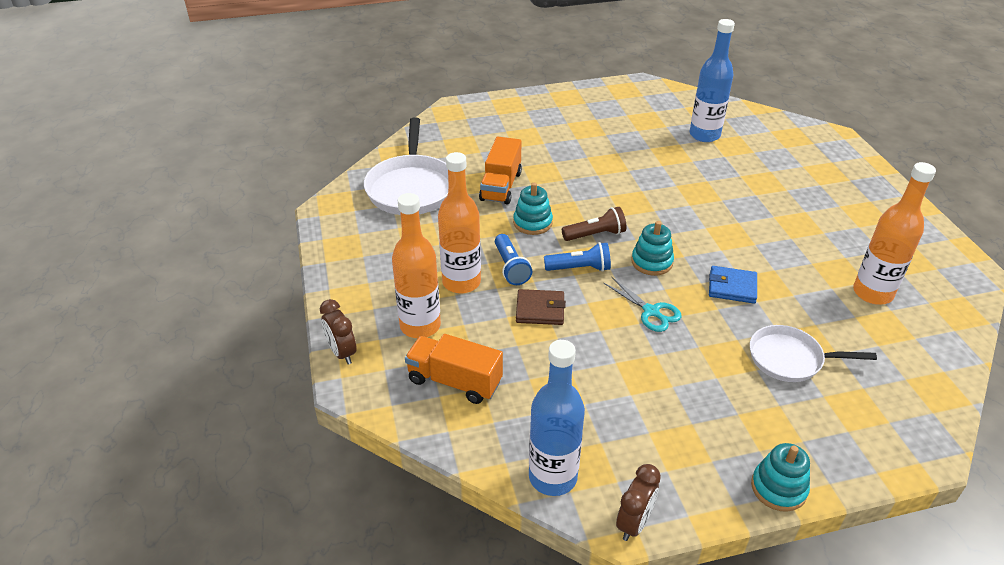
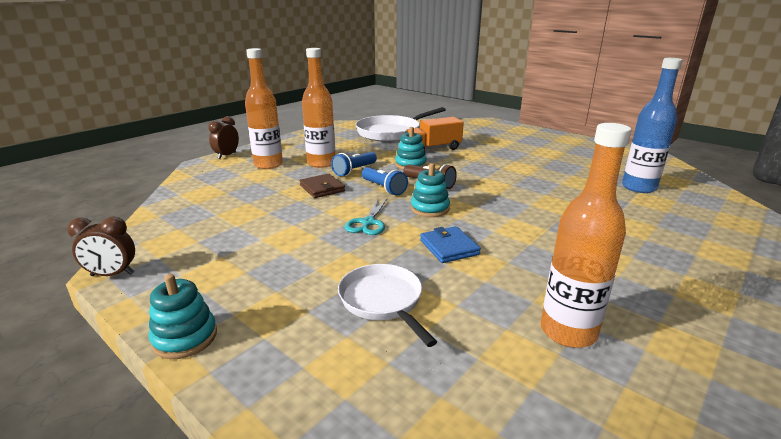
camera: 55 degrees right, 15 degrees down
(454, 381) = (226, 184): orange truck -> none
(552, 477) = (151, 233): blue bottle -> none

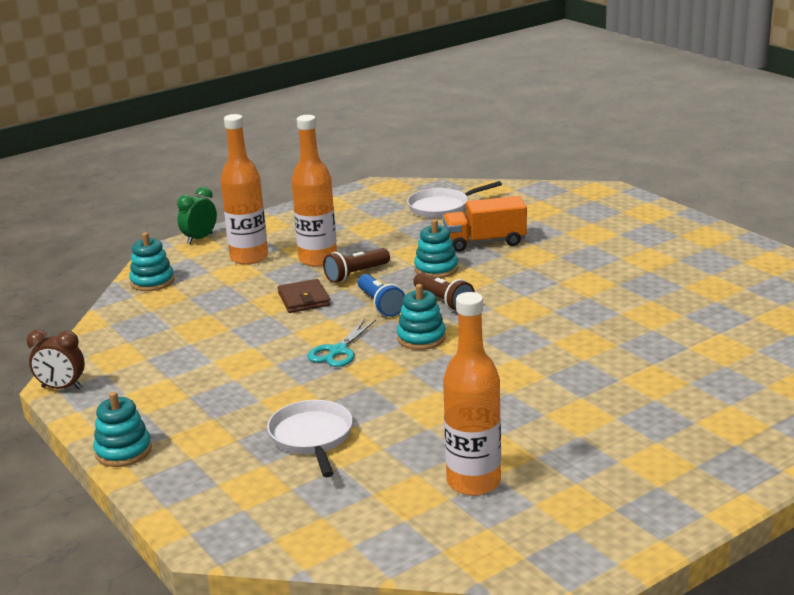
camera: 15 degrees right, 0 degrees up
(193, 183) = (152, 282): none -> turquoise stacking toy
(227, 156) = (200, 239): brown clock -> green clock
(354, 171) = (356, 274): blue flashlight -> brown flashlight
(392, 132) = (442, 207): white pan -> white pan, size x0.63
(449, 247) = (413, 388): blue wallet -> none
(638, 187) = (725, 327): blue bottle -> none

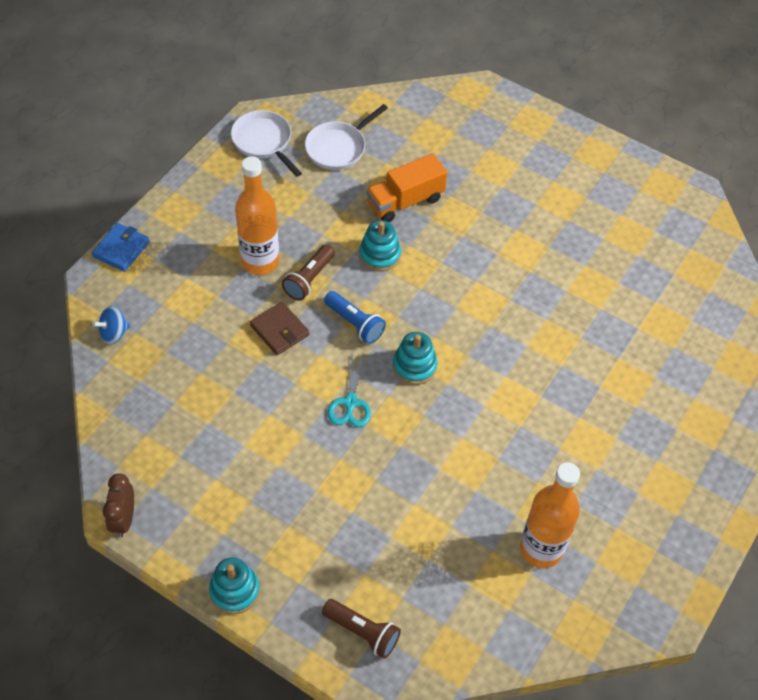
camera: 25 degrees left, 30 degrees up
(62, 388) = (124, 519): brown clock -> brown clock turned 105 degrees clockwise
(152, 282) = (114, 333): turquoise stacking toy -> blue spinning top
(200, 239) = (121, 249): green clock -> blue wallet
(249, 257) = (190, 272): orange bottle -> none
(312, 438) = (387, 529): white pan -> white pan (264, 142)
(444, 302) = (409, 306): brown flashlight -> brown flashlight (362, 632)

